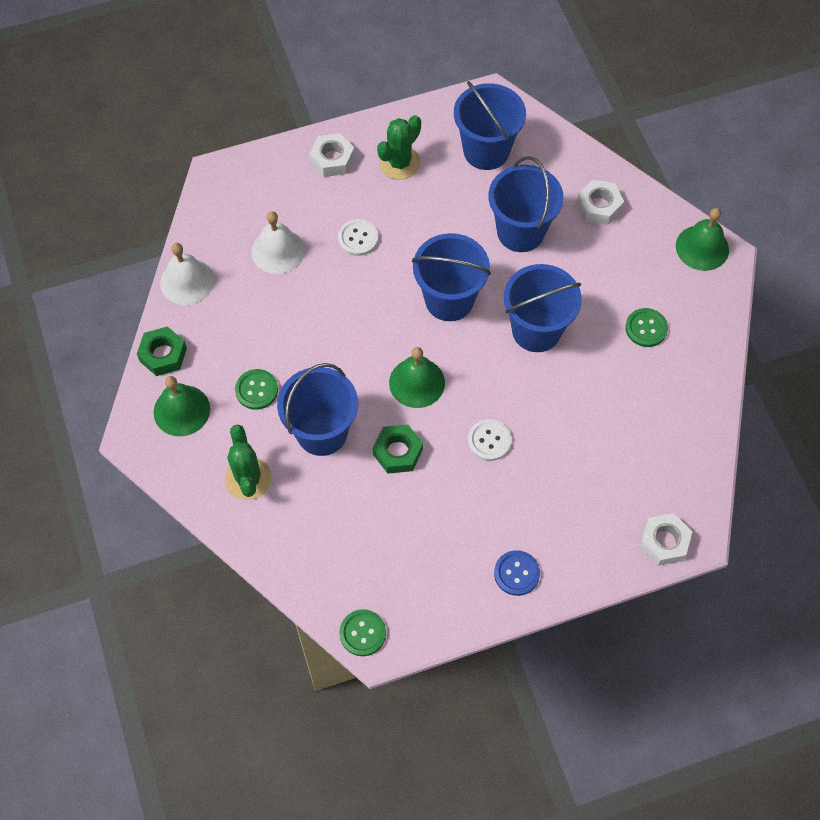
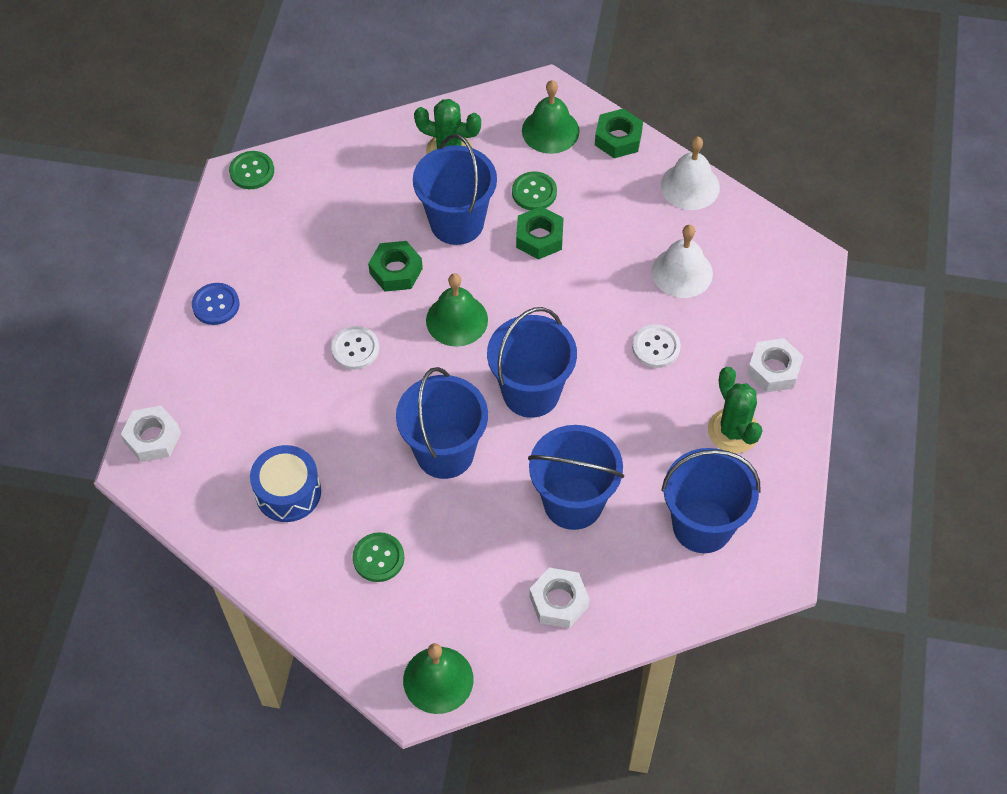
camera: 120 degrees right, 5 degrees down
(301, 363) = (539, 238): none -> green nut
(639, 416) = (288, 492): none -> blue drum

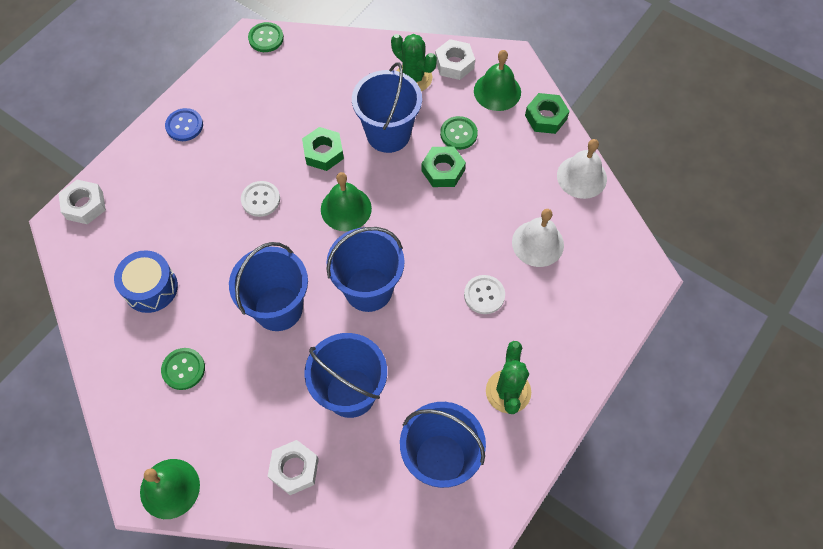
camera: 25 degrees right, 5 degrees up
(773, 370) = (568, 355): white nut -> white nut (454, 64)

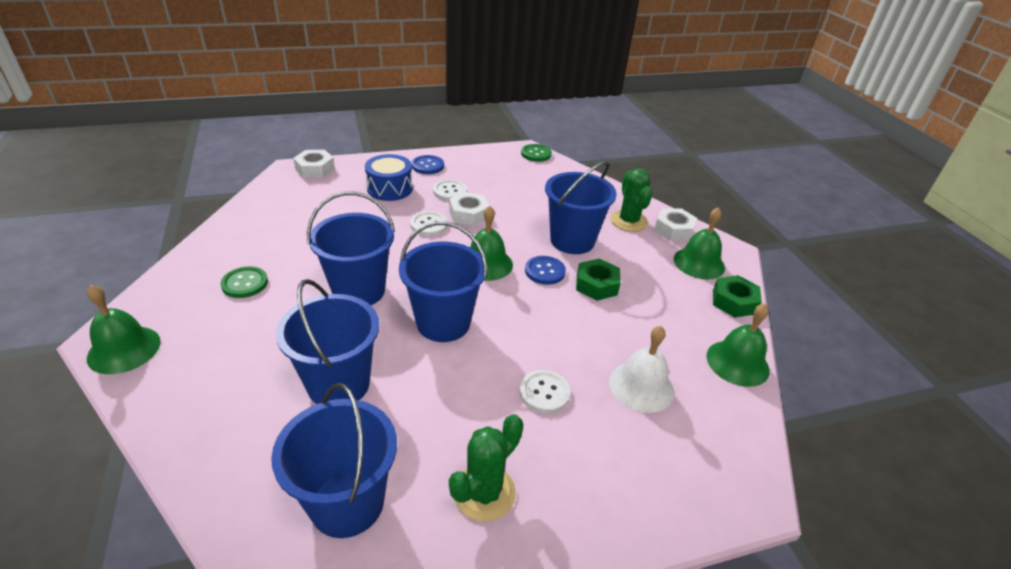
camera: 35 degrees right, 25 degrees down
(151, 288) = (292, 228): blue drum -> blue drum (390, 188)
(238, 146) = (450, 191): none -> white button
(294, 469) = (221, 407): white nut -> white nut (468, 214)
(323, 152) = (507, 225): green nut -> none
(395, 184) = (545, 271): none -> blue button
(458, 134) = (635, 270): green button -> none
(581, 177) = (737, 362): white bell -> green bell

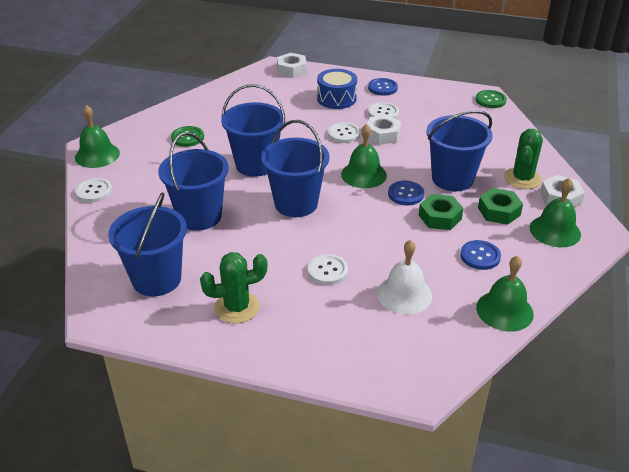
camera: 35 degrees right, 0 degrees up
(155, 406) = (94, 191): none -> white button
(666, 313) = (480, 256): none -> blue button
(734, 302) = (554, 269): green nut -> green nut (499, 211)

